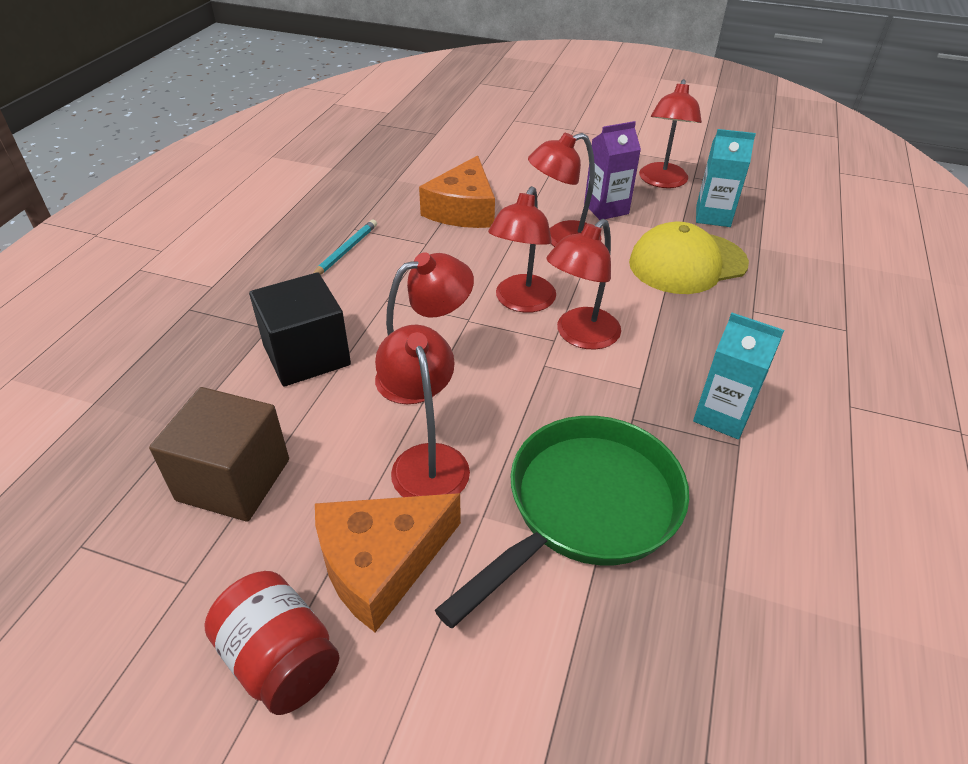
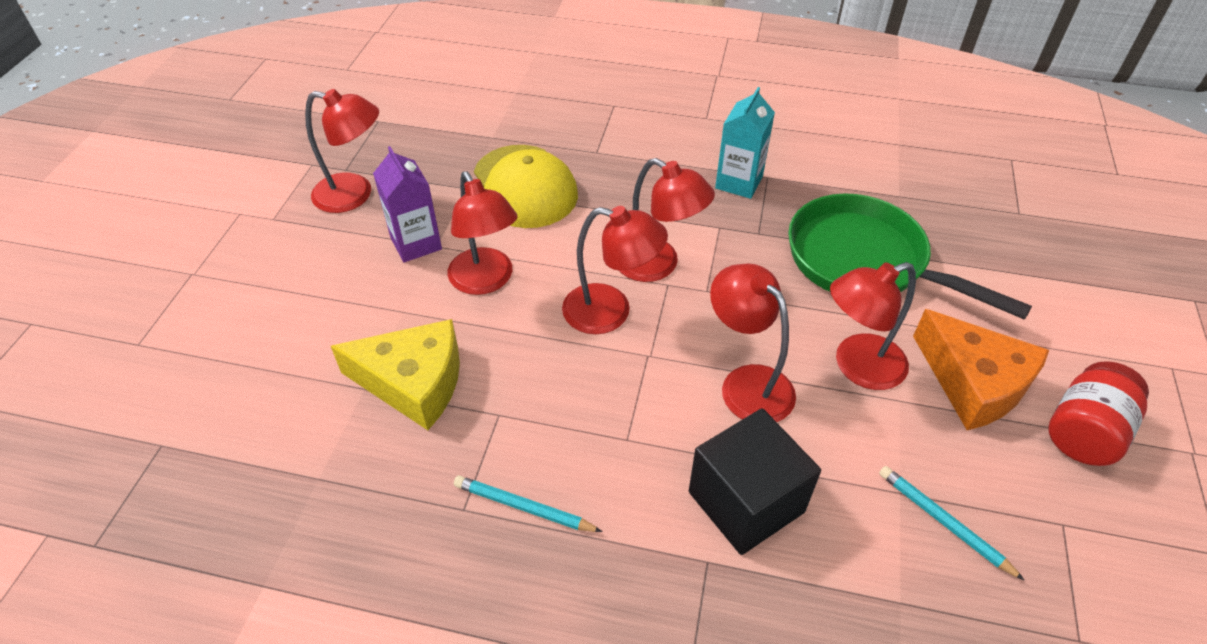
camera: 95 degrees left, 5 degrees up
(234, 479) = (943, 521): brown cube -> turquoise pencil
(463, 210) = (414, 382): orange cheese -> yellow cheese
(713, 216) = (434, 162): turquoise carton -> none

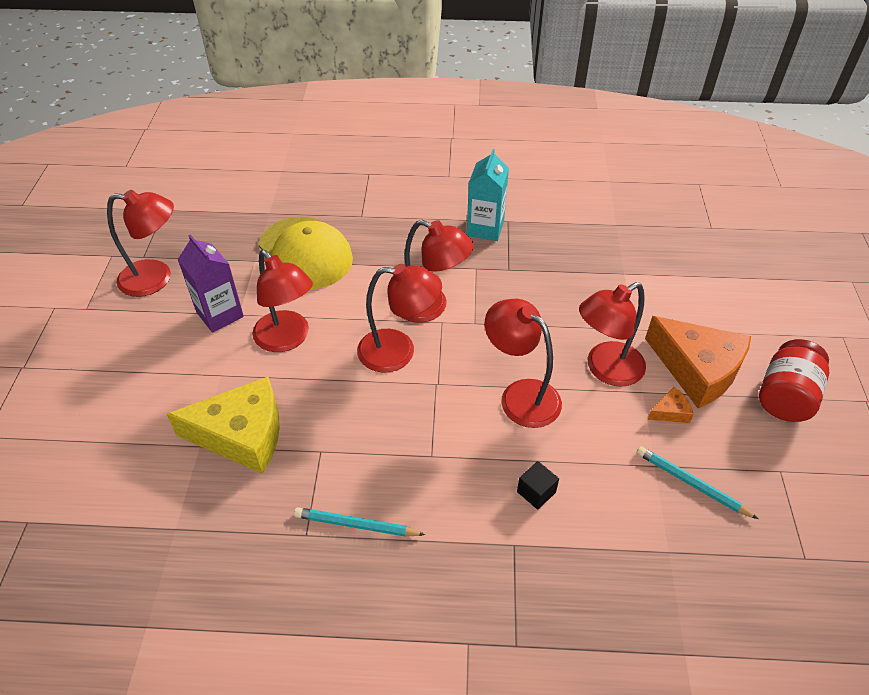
camera: 10 degrees left, 0 degrees up
(746, 502) = (536, 492): black cube -> black cube, size x0.41
(864, 261) = (597, 282): green pan -> none
(931, 429) = (670, 412): none -> orange cheese

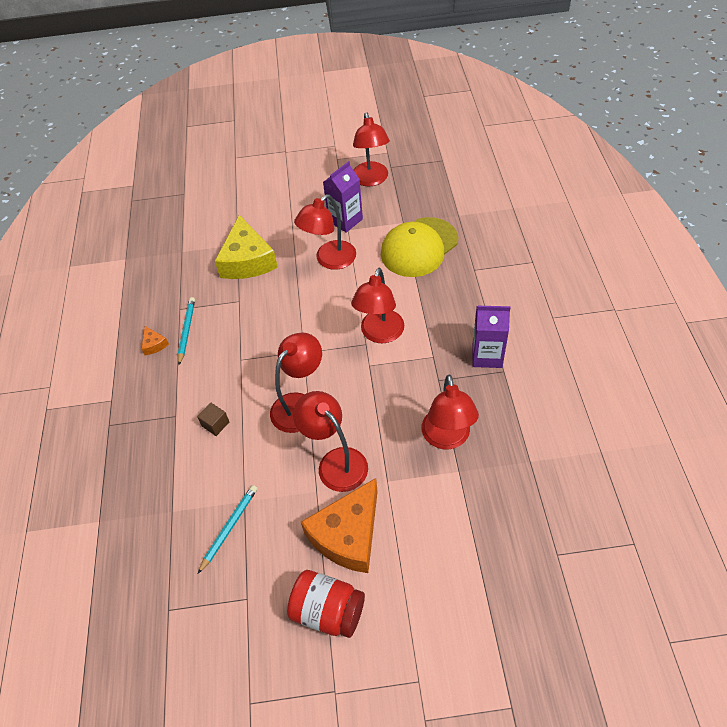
camera: 85 degrees right, 5 degrees up
(398, 351) = (330, 323): red lamp -> red lamp (447, 438)
(485, 228) = (487, 355): turquoise carton -> purple carton
(536, 492) = (215, 424): black cube -> brown cube
(670, 412) = (298, 512): orange cheese -> orange cheese (154, 344)

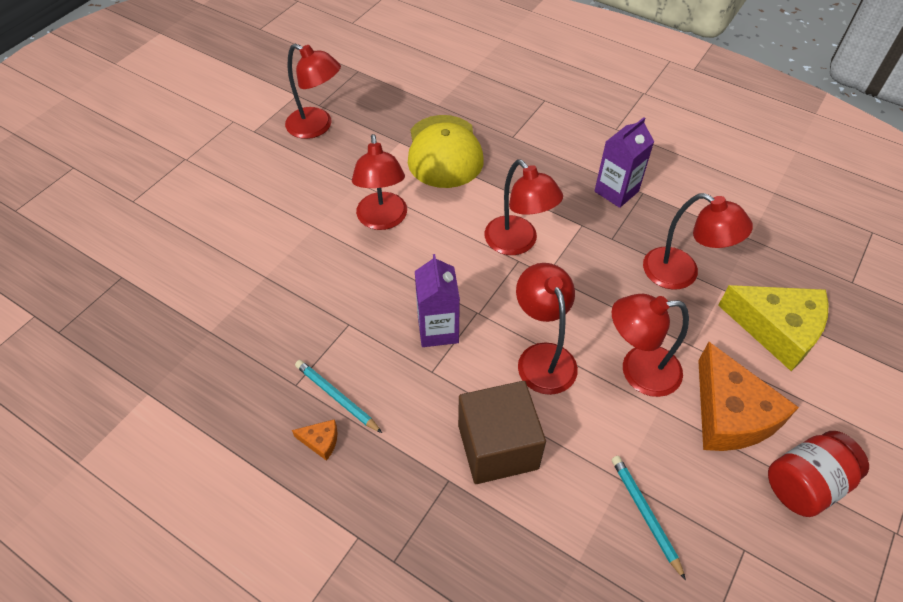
camera: 55 degrees left, 0 degrees up
(215, 424) = (497, 447): brown cube -> brown cube, size x2.43
(247, 260) = (300, 282): yellow cheese -> yellow cheese (777, 329)
(345, 220) = (345, 177): purple carton -> purple carton (438, 330)

